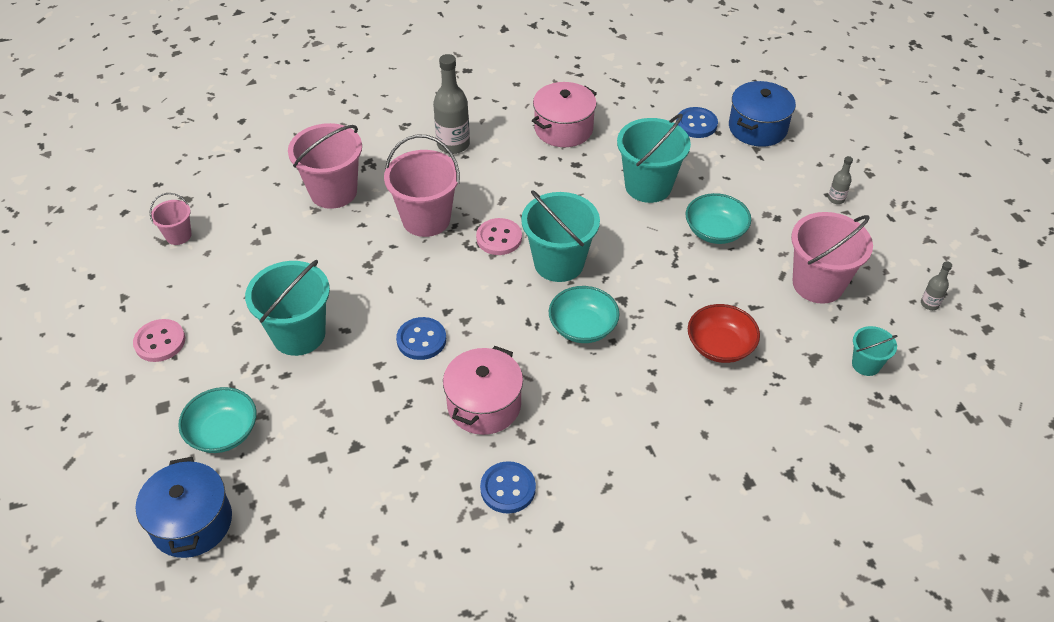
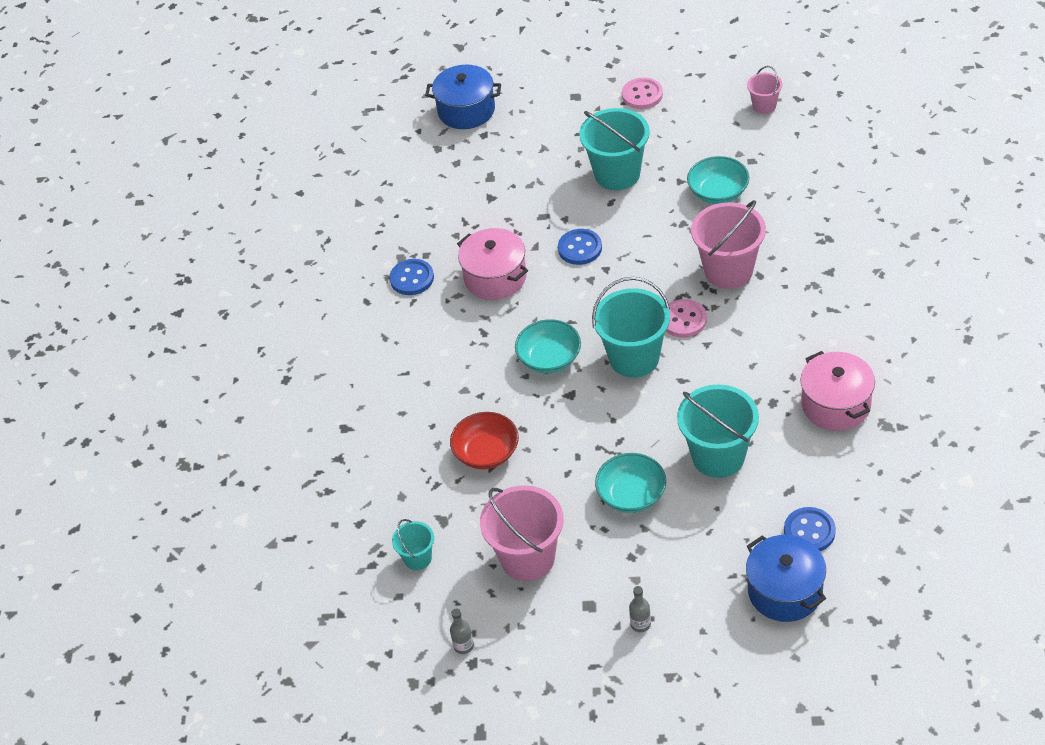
camera: 115 degrees right, 0 degrees up
(223, 432) = (537, 127): turquoise bowl -> turquoise bowl (718, 192)
(333, 192) = (790, 209): pink bucket -> none
(453, 144) = (836, 307): grey bottle -> none

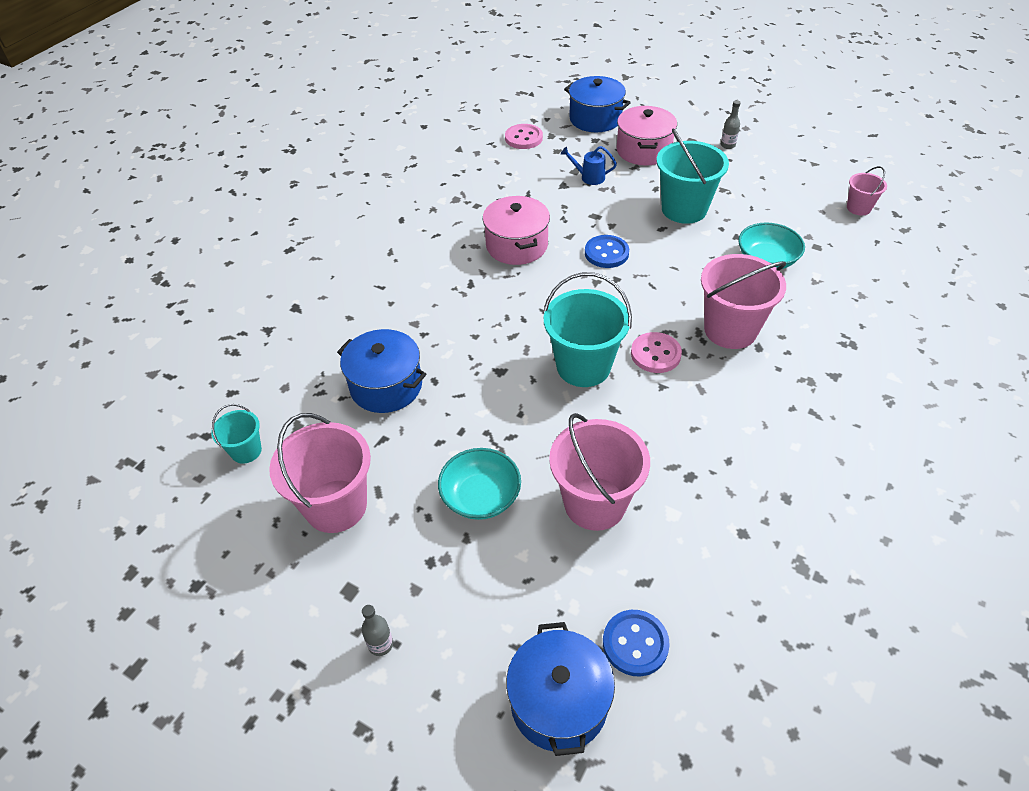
camera: 25 degrees right, 0 degrees up
(412, 278) = (450, 218): blue button -> none
(463, 646) = (205, 562): grey bottle -> grey bottle (727, 145)
(486, 452) = (386, 386): red bowl -> blue pot
(508, 178) = (589, 177): none -> blue watering can
(549, 358) = (507, 331): turquoise bowl -> none
(642, 95) = (750, 160): pink button -> pink button (523, 138)
(718, 456) = (595, 503): turquoise bucket -> pink bucket
(836, 405) = (757, 514): pink pot -> pink pot (643, 150)

